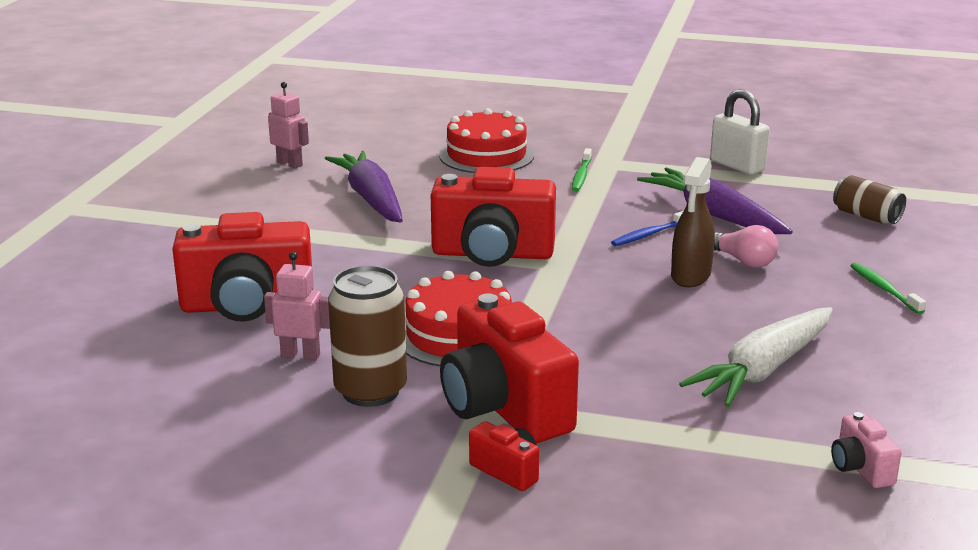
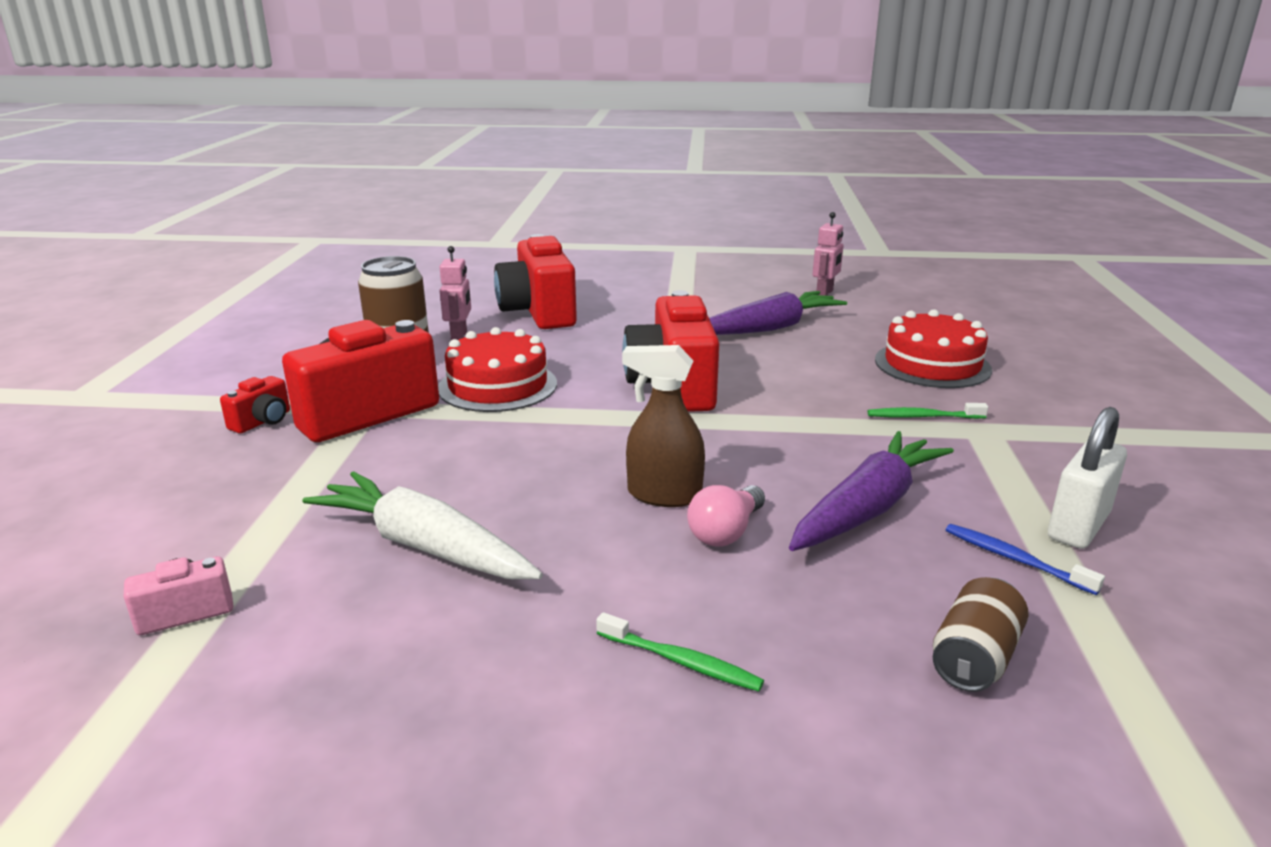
camera: 80 degrees right, 0 degrees up
(649, 234) = (772, 465): blue toothbrush -> blue toothbrush (1015, 559)
(884, 289) = (681, 661): green toothbrush -> green toothbrush turned 60 degrees clockwise

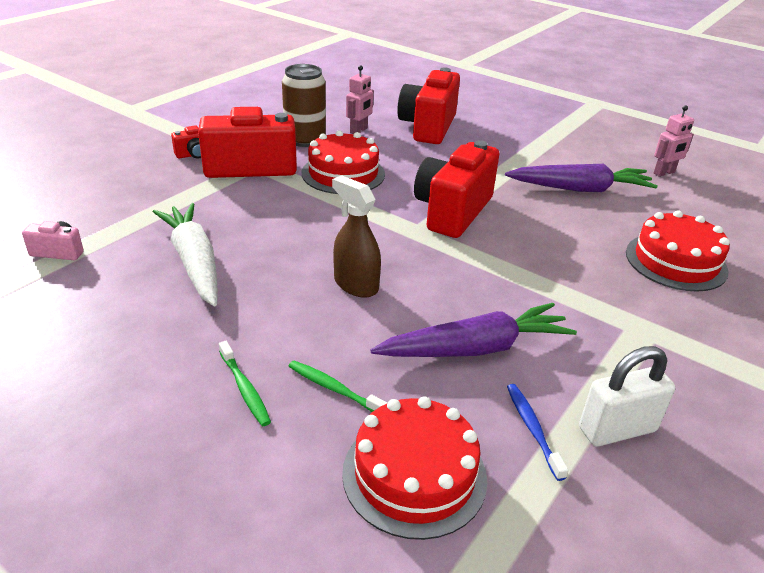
camera: 30 degrees right, 10 degrees up
(726, 532) = (363, 324): pink light bulb -> none
(923, 417) = (609, 300): green toothbrush -> green toothbrush (334, 389)
(974, 658) = (414, 475): brown can -> red cake

